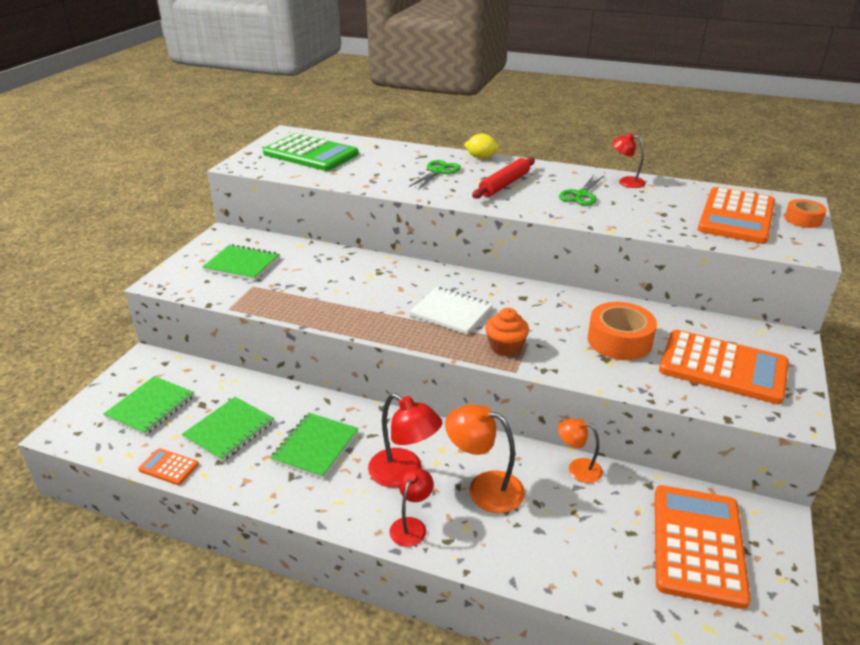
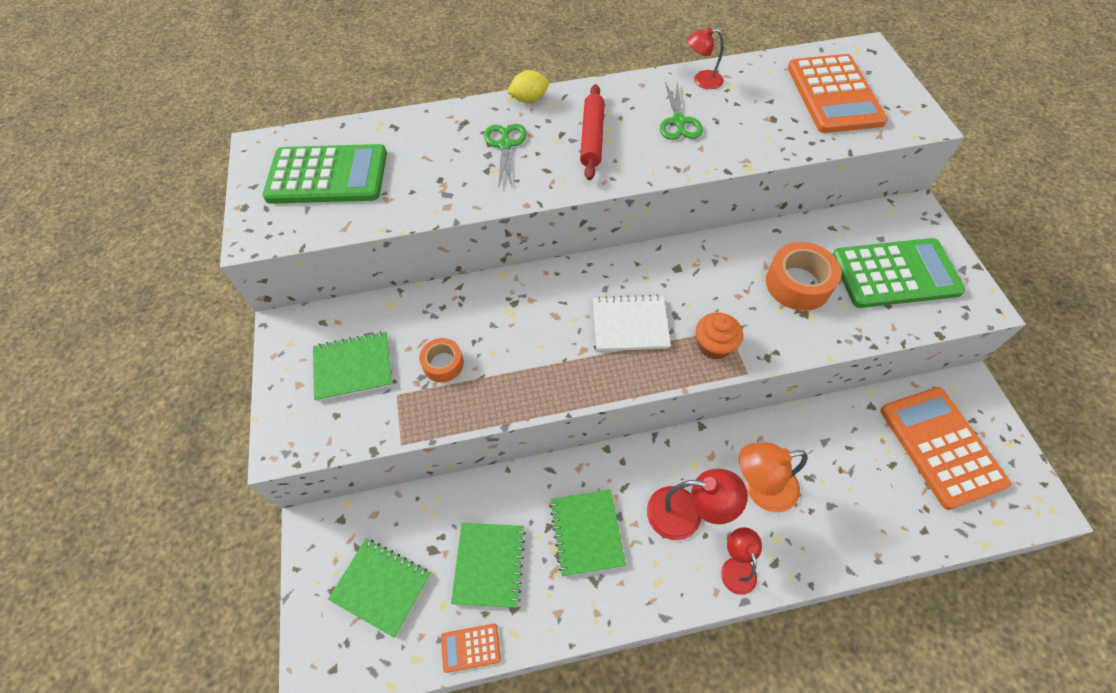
camera: 30 degrees left, 25 degrees up
(151, 407) = (381, 586): green notebook -> green notebook turned 60 degrees counterclockwise
(577, 468) = (811, 421): orange lamp -> none
(723, 367) = (895, 274): orange calculator -> green calculator
(803, 219) = (887, 74): orange tape -> orange tape (443, 364)

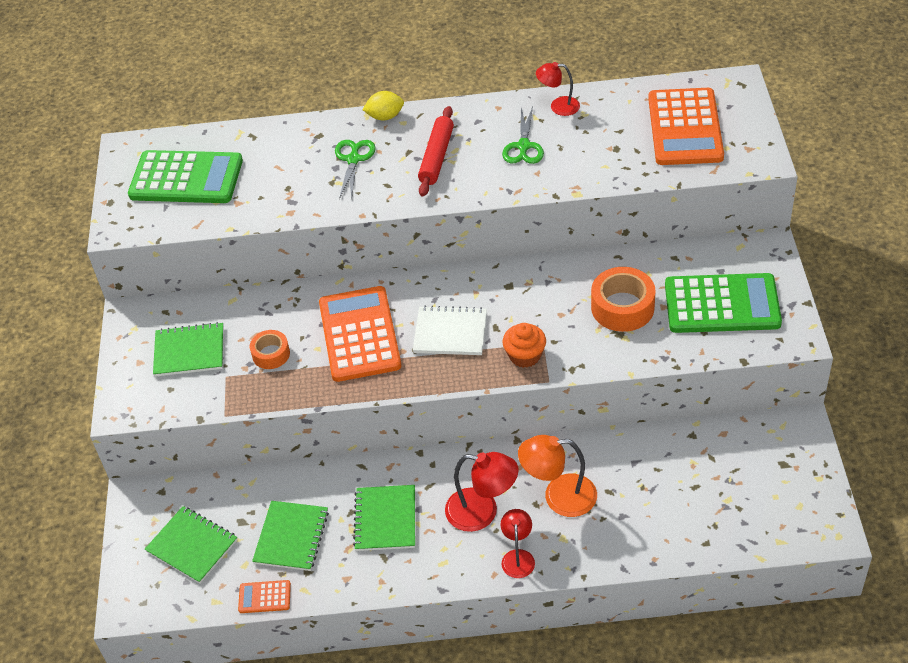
camera: 10 degrees right, 10 degrees down
(941, 446) = (749, 475): orange calculator -> orange calculator (359, 334)

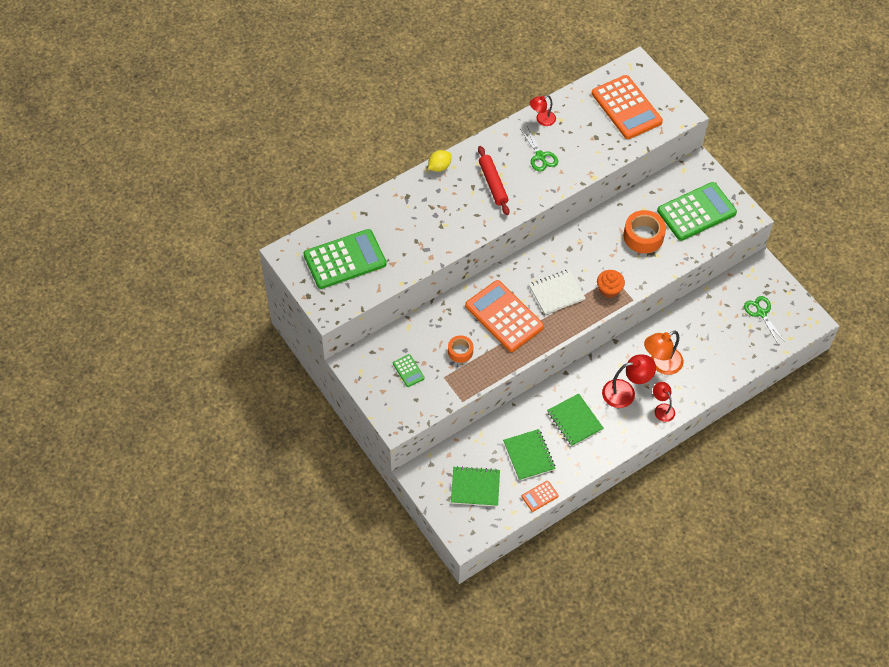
camera: 35 degrees left, 10 degrees up
(189, 351) = (408, 371): green notebook -> green calculator
(353, 159) = (442, 205): green scissors -> green scissors (761, 313)

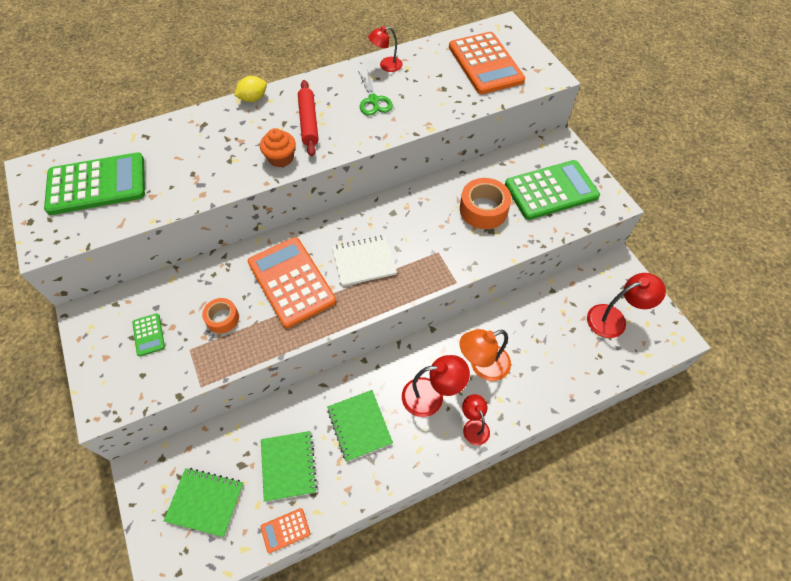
camera: 10 degrees right, 0 degrees up
(609, 289) = (429, 266): orange cupcake -> orange cupcake (281, 158)
(761, 313) = (614, 319): green scissors -> red lamp

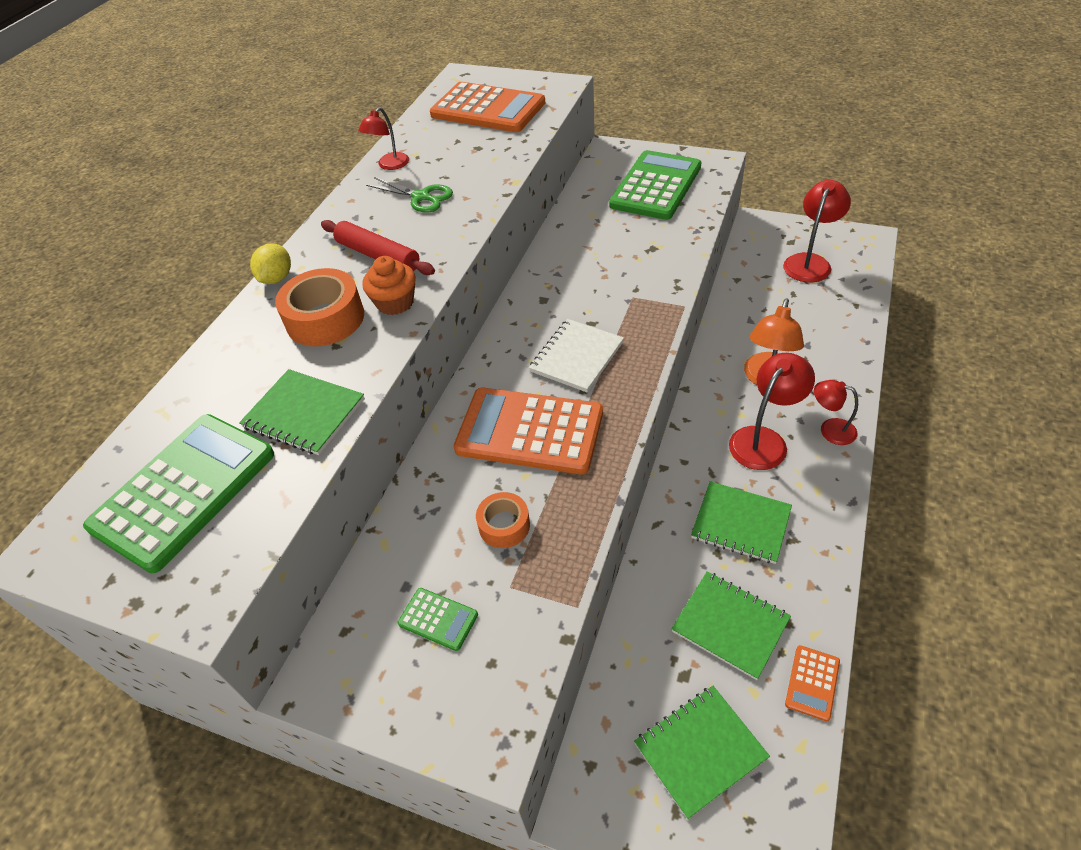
camera: 40 degrees left, 10 degrees down
(175, 187) = (304, 414): none -> green notebook
(483, 209) = (622, 238): orange tape -> orange tape (325, 319)

